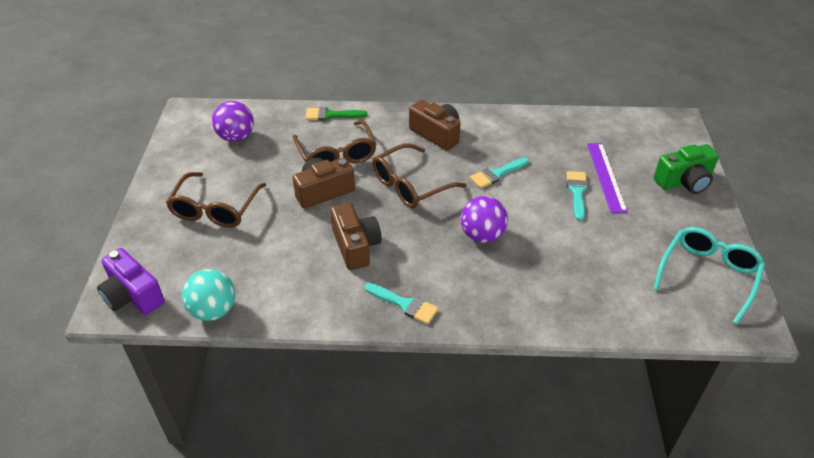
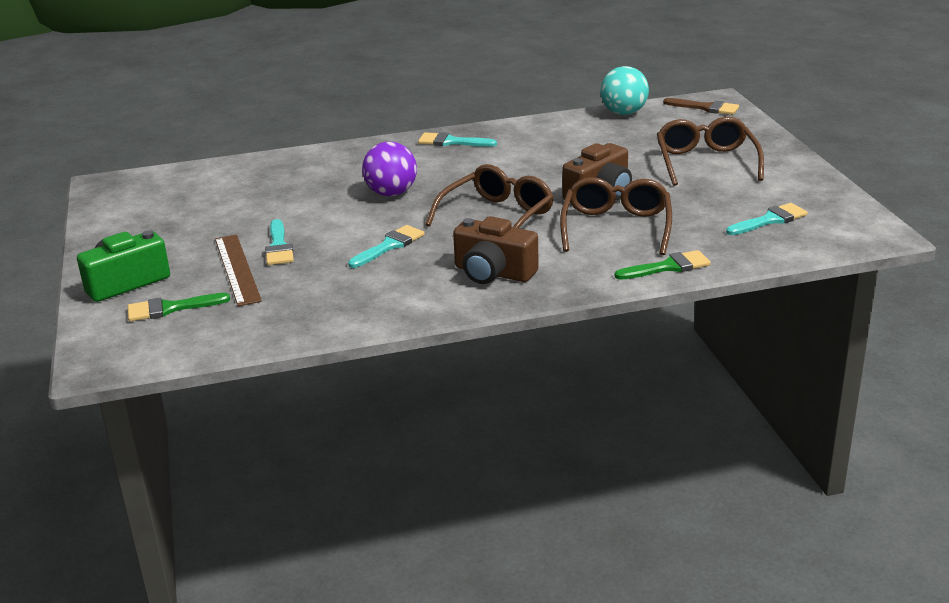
camera: 165 degrees right, 15 degrees down
(133, 295) = (706, 108): purple camera -> brown brush
(236, 137) = (770, 220): purple ball -> turquoise brush
(336, 155) = (616, 227): brown glasses -> brown glasses turned 45 degrees clockwise
(356, 246) = (526, 164): brown camera -> none
(606, 176) = (237, 269): purple ruler -> brown ruler
(645, 151) = (170, 308): none -> green brush
(708, 275) = (135, 207): turquoise glasses -> none

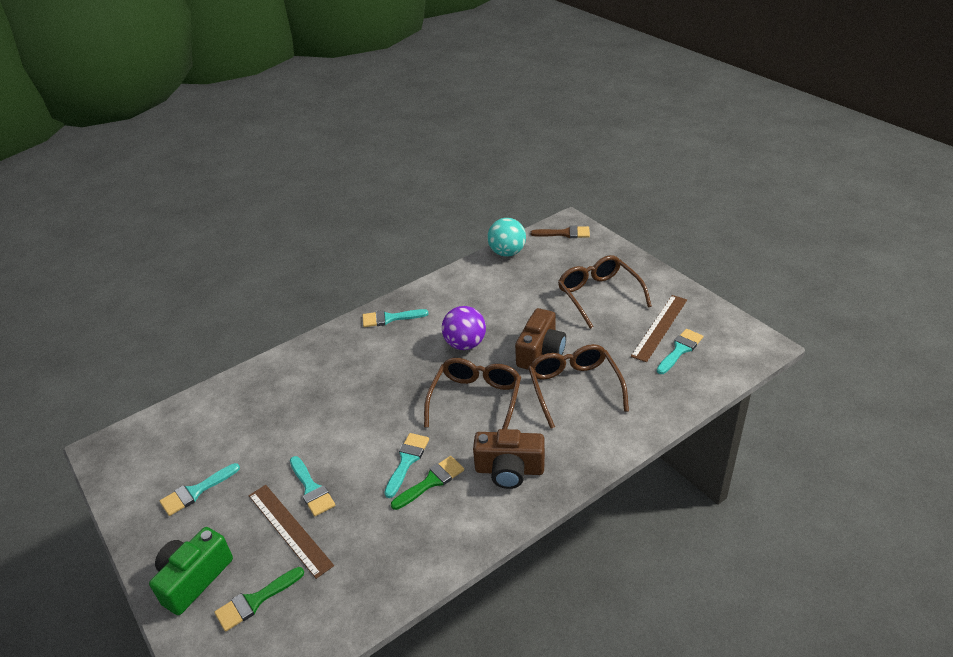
camera: 20 degrees left, 10 degrees up
(168, 227) = (196, 491): none -> turquoise brush
(391, 193) = (373, 394): purple ball -> purple ball (465, 344)
(668, 267) = (637, 424): green brush -> green brush (431, 482)
(760, 198) = (659, 327): none -> brown ruler

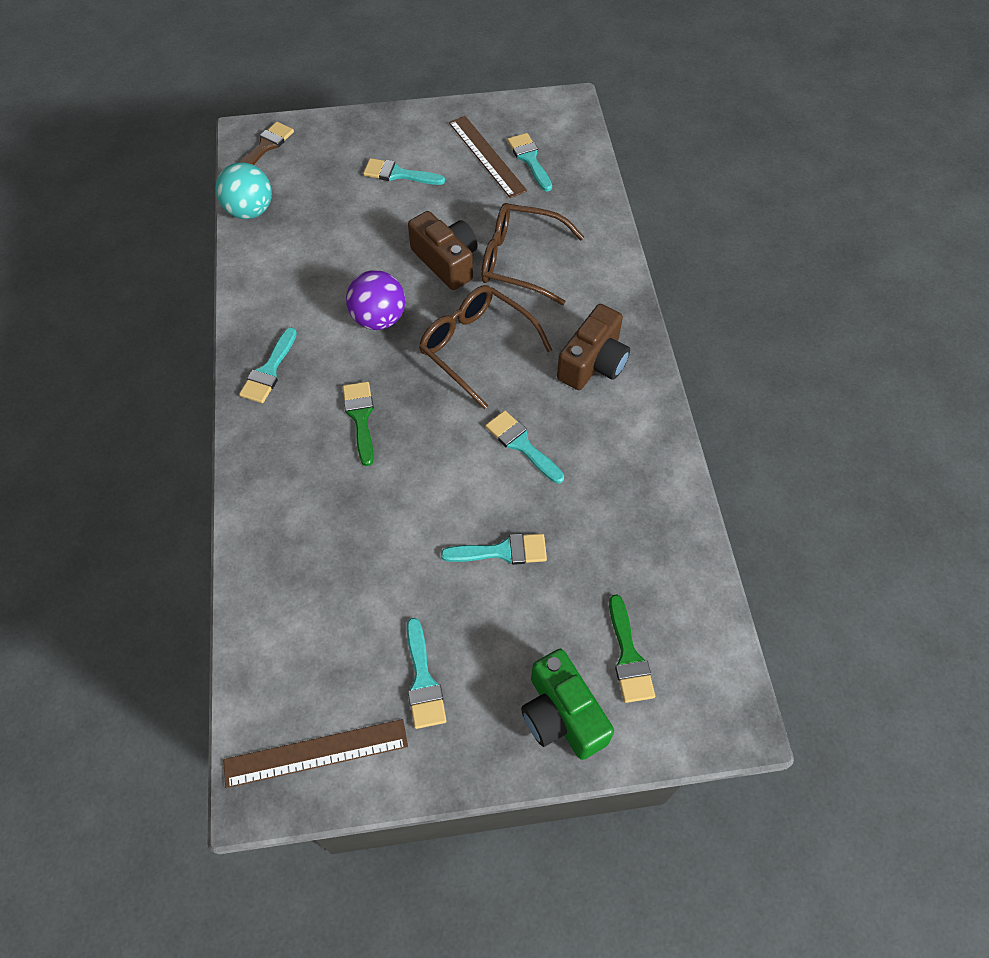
camera: 65 degrees left, 20 degrees up
(289, 529) = (548, 592): brown ruler -> brown ruler (316, 753)
(431, 482) = (565, 434): green brush -> green brush (360, 417)
(599, 295) = (398, 174): brown glasses -> turquoise brush

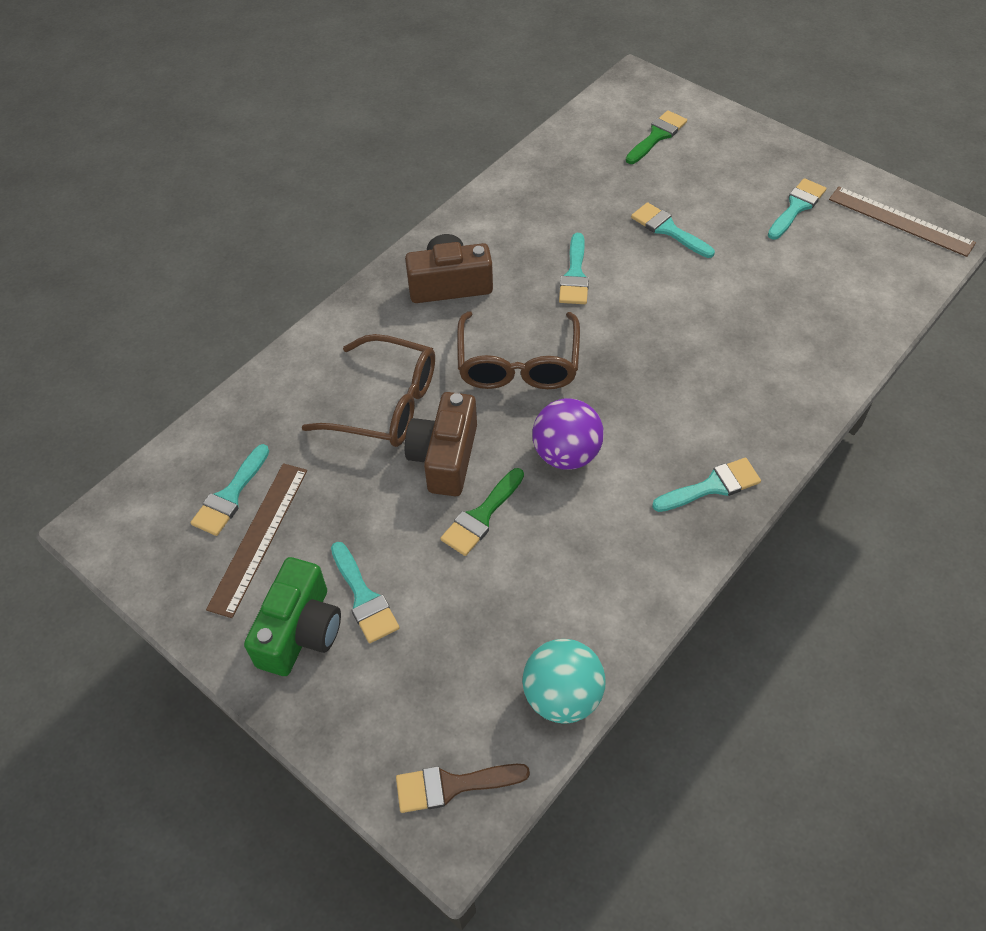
camera: 130 degrees left, 5 degrees down
(360, 417) = (672, 384): green brush -> green brush (481, 516)
(520, 261) = (386, 404): brown glasses -> brown glasses turned 45 degrees counterclockwise
(562, 715) = (729, 141): green camera -> green camera (300, 631)

